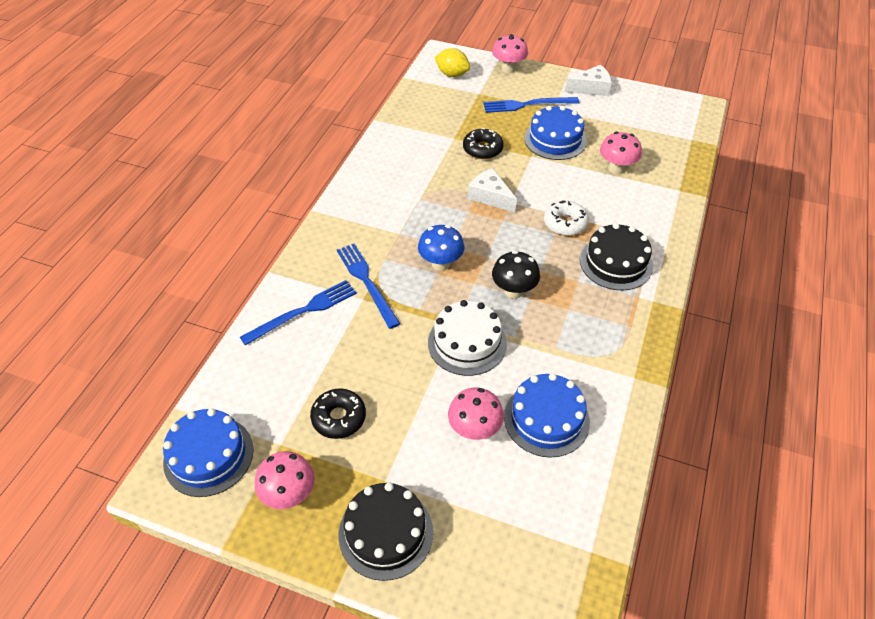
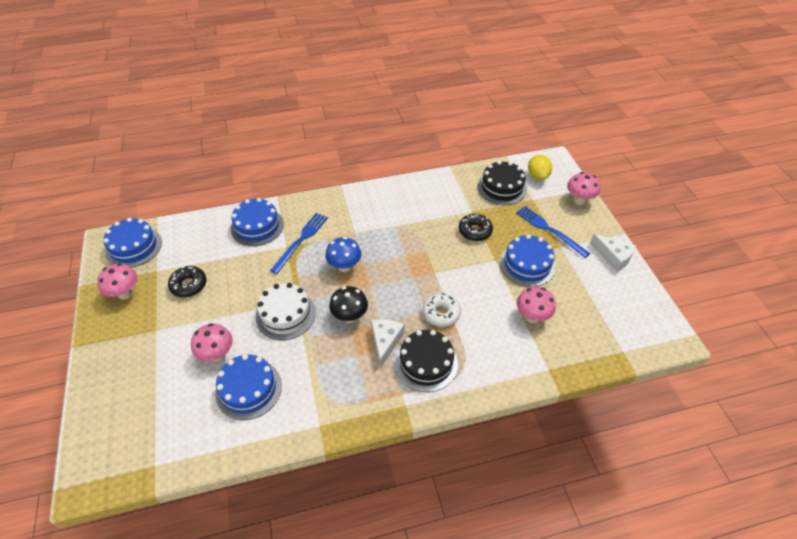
camera: 55 degrees right, 0 degrees up
(303, 311) = (257, 226): blue fork -> blue cake
(386, 533) = (120, 349): black cake -> black cake (502, 188)
(490, 196) = (430, 259): white cheese -> white cheese (385, 342)

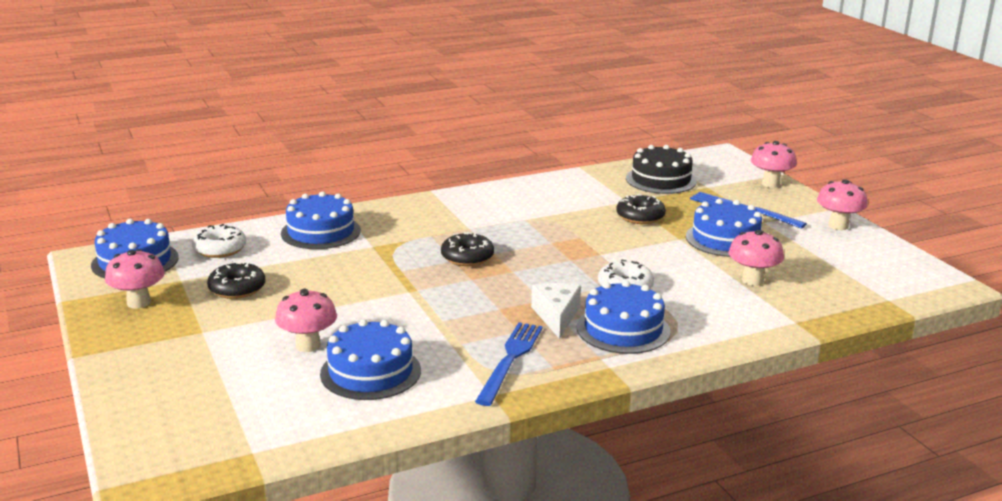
camera: 10 degrees left, 25 degrees down
(189, 239) = (220, 249): none -> white donut
(285, 314) = (398, 304): white cake -> none
(301, 240) = (392, 240): blue fork -> blue fork (510, 360)
(344, 266) = (467, 257): blue mushroom -> black donut
(350, 316) = (494, 298): black mushroom -> none
(426, 363) = (623, 329): black cake -> blue cake
(537, 176) = (705, 168): yellow lemon -> none
(613, 257) = (838, 226): white cheese -> pink mushroom

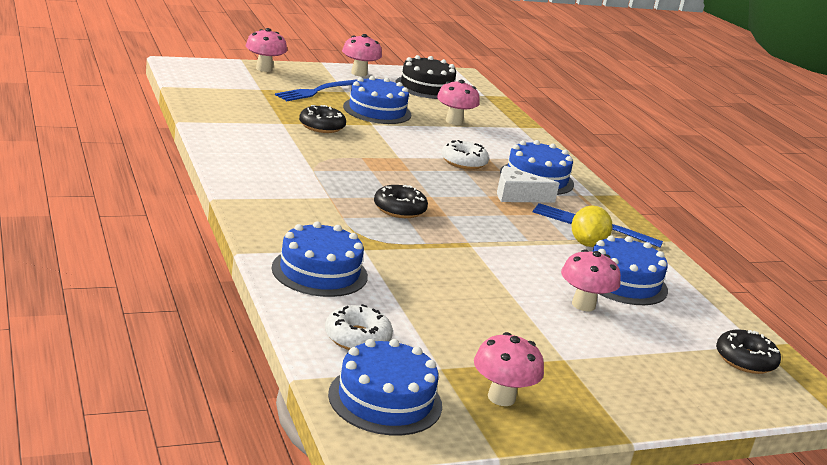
camera: 90 degrees left, 0 degrees up
(237, 289) = (465, 333): black donut -> black donut (745, 360)
(456, 354) = (587, 244): none -> yellow lemon
(661, 180) = (235, 100): black cake -> black cake (426, 87)

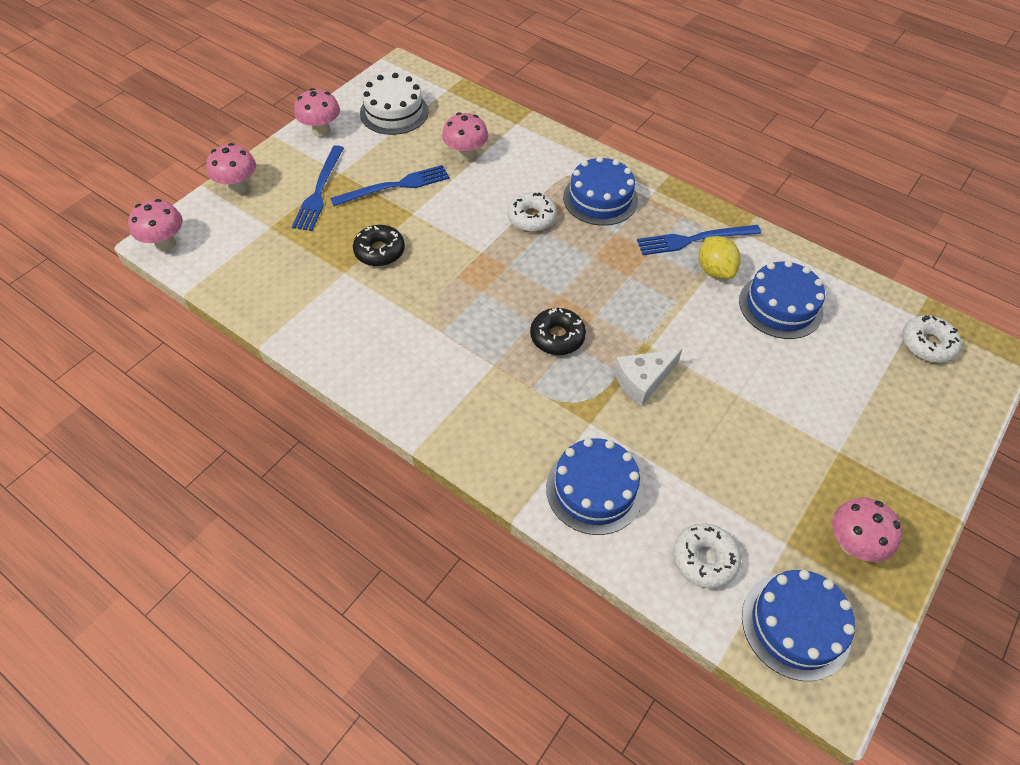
camera: 30 degrees left, 30 degrees up
(377, 110) = (395, 186): blue cake -> blue fork
(426, 87) = (394, 112): black cake -> white cake
(517, 196) = (612, 239): white cheese -> white cheese (643, 380)
(583, 305) = (787, 363): pink mushroom -> pink mushroom (165, 244)
(745, 360) = (927, 344): black donut -> white donut

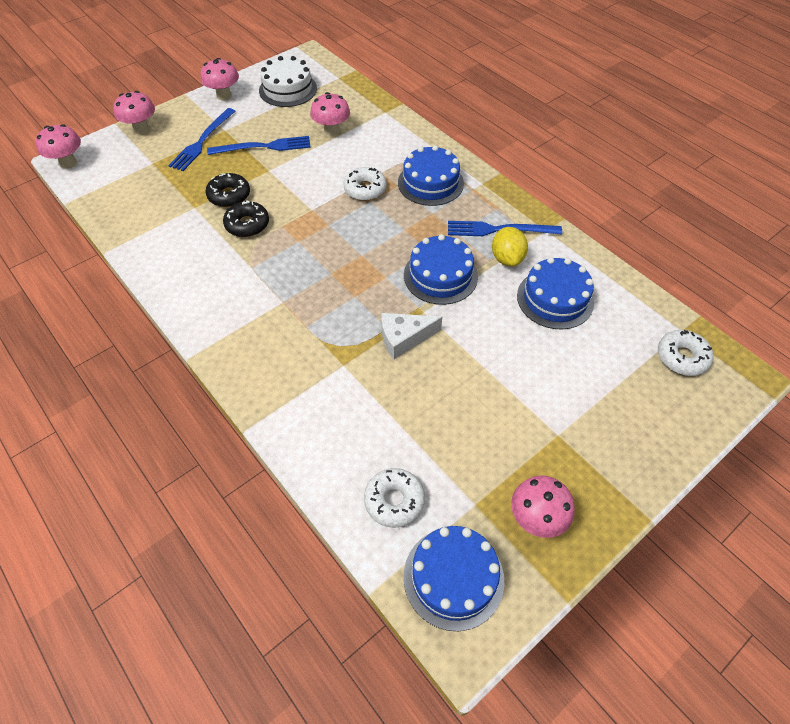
camera: 15 degrees right, 0 degrees up
(557, 337) = (345, 289): black donut -> black donut (247, 224)
(594, 489) = (323, 420): blue cake -> blue cake (440, 275)

